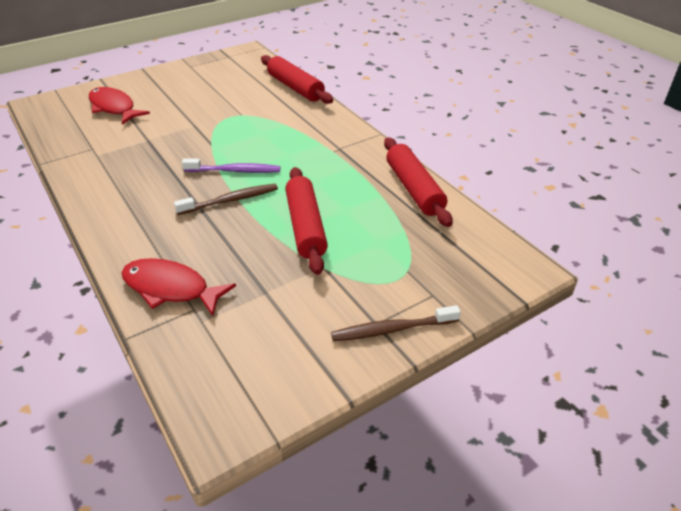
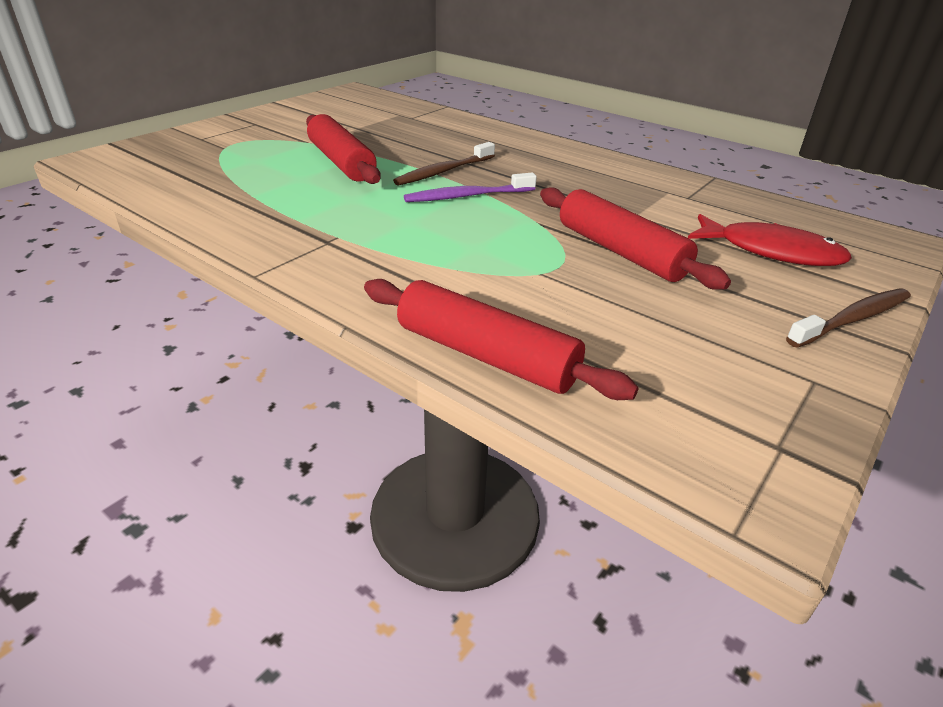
camera: 160 degrees right, 5 degrees down
(170, 288) = (440, 123): red fish -> none
(392, 329) = (242, 122): brown toothbrush -> brown toothbrush (852, 319)
(414, 189) = (203, 205): red rolling pin -> red rolling pin (620, 252)

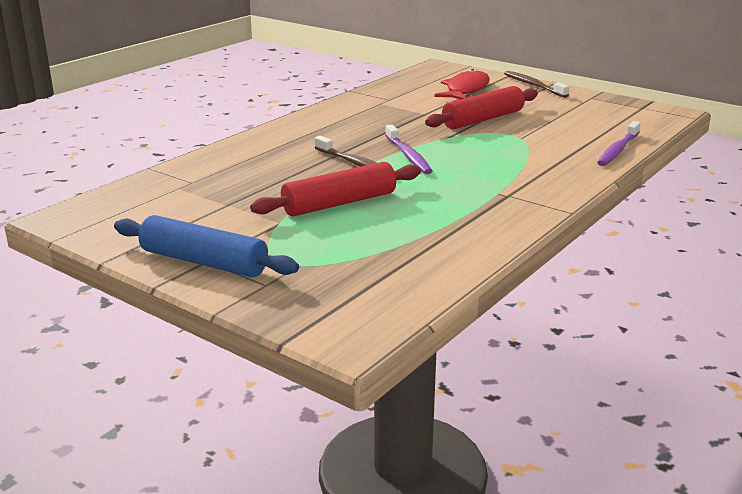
camera: 90 degrees left, 10 degrees down
(252, 123) = (204, 262): none -> blue rolling pin
(486, 355) = (618, 150): red rolling pin -> purple toothbrush

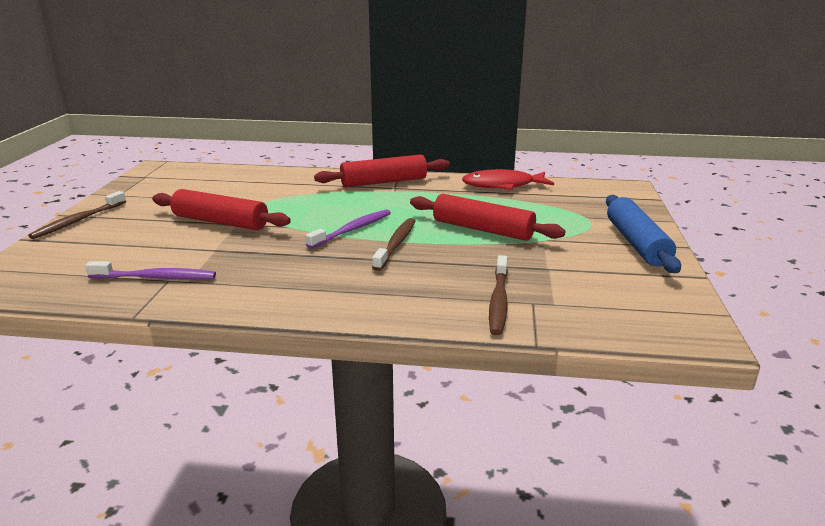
camera: 120 degrees left, 0 degrees up
(212, 172) = (498, 301): none -> brown toothbrush
(465, 90) = (108, 248): red fish -> red fish (502, 185)
(532, 193) = (384, 182): none -> red rolling pin
(618, 150) = (268, 172): purple toothbrush -> purple toothbrush (156, 278)

